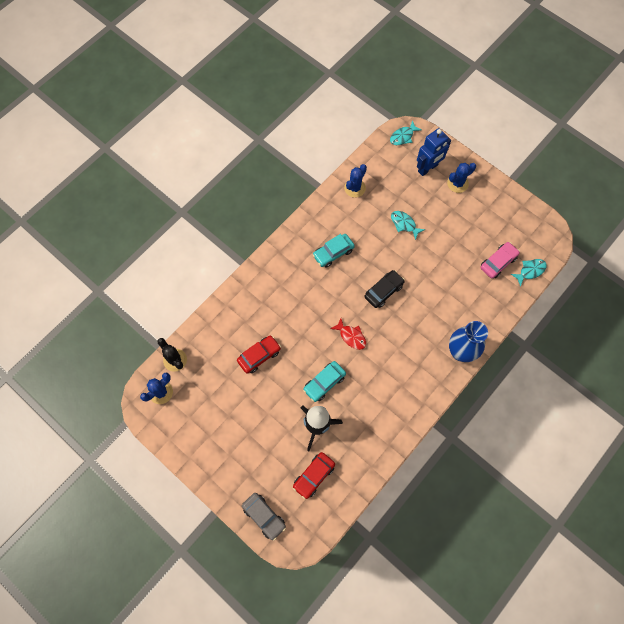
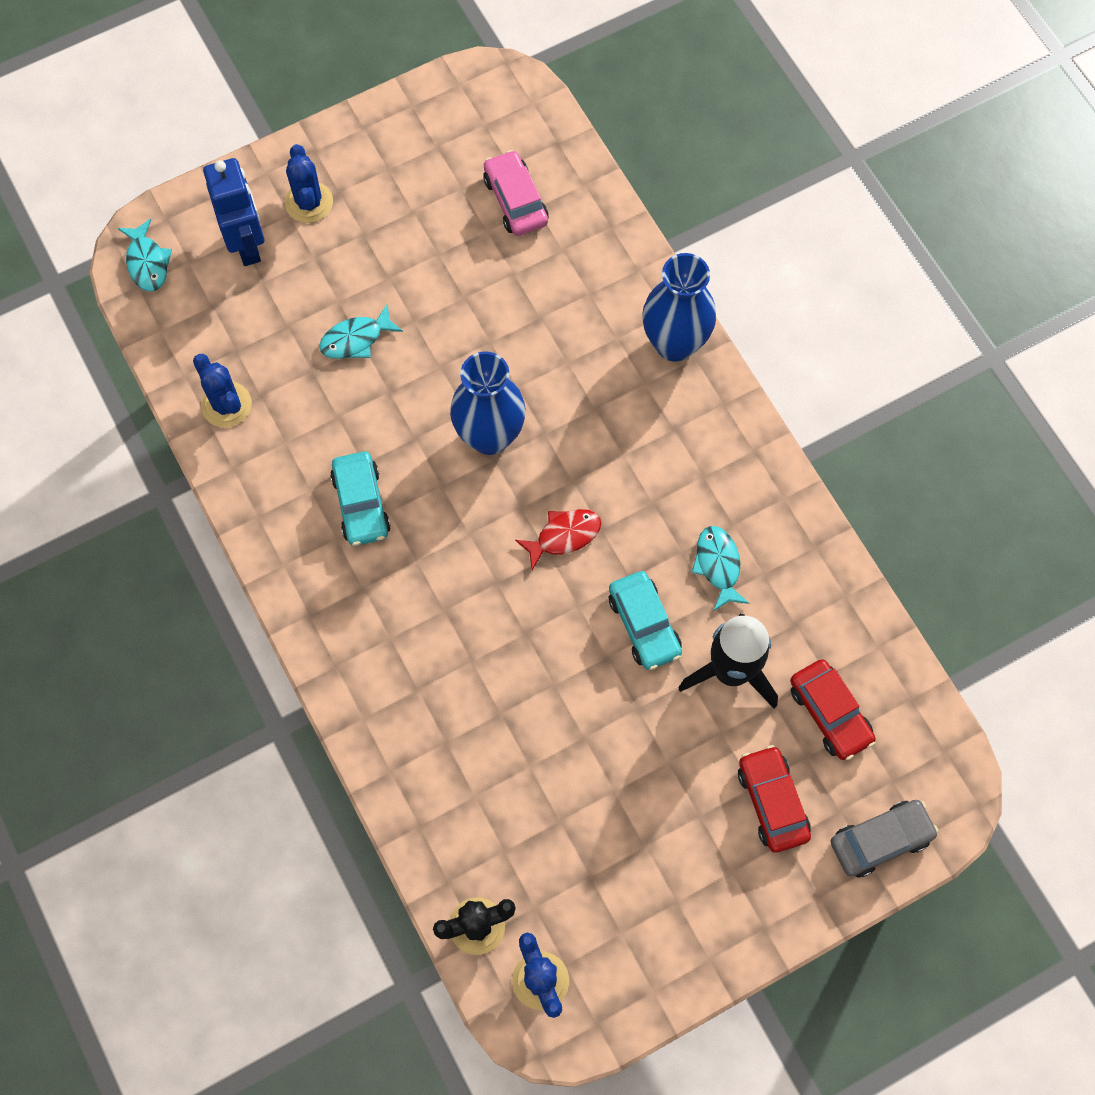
camera: 70 degrees left, 0 degrees up
(259, 356) = (536, 738): red car -> red car (772, 802)
(383, 291) = (490, 436): black car -> blue vase
(530, 271) = (557, 152): turquoise fish -> turquoise fish (718, 565)

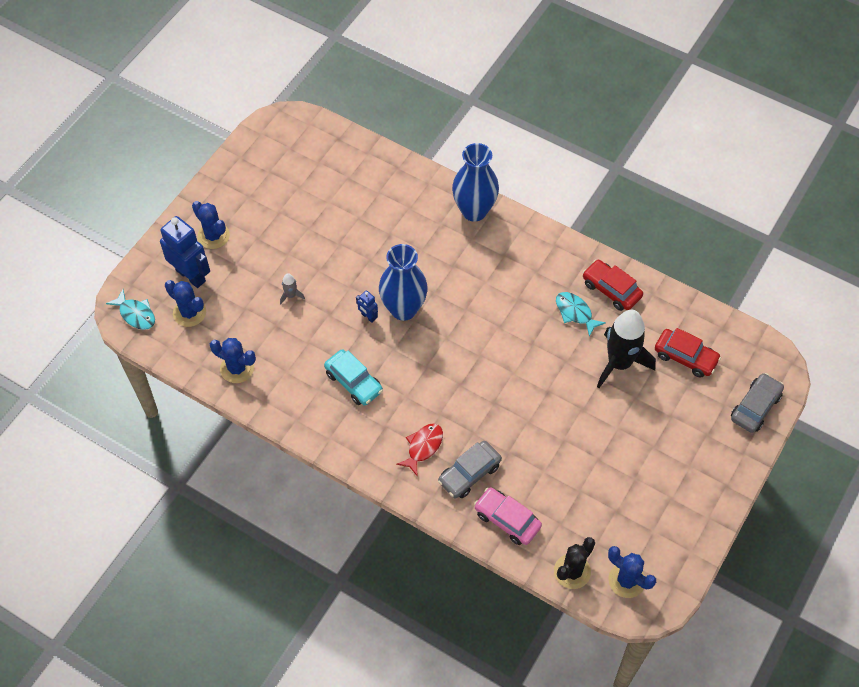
camera: 30 degrees left, 10 degrees down
(214, 295) = (189, 313): none -> blue cactus
(356, 339) = (291, 295): turquoise fish -> grey rocket
(430, 714) = (469, 473): none -> grey car
(436, 422) = (368, 317): none -> blue robot
(515, 200) = (334, 179): pink car -> pink car (507, 520)
(564, 536) = (481, 340): red fish -> red fish (423, 447)
(644, 625) = (556, 364): turquoise car -> none
(772, 802) = (686, 418): red car -> red car (611, 290)

